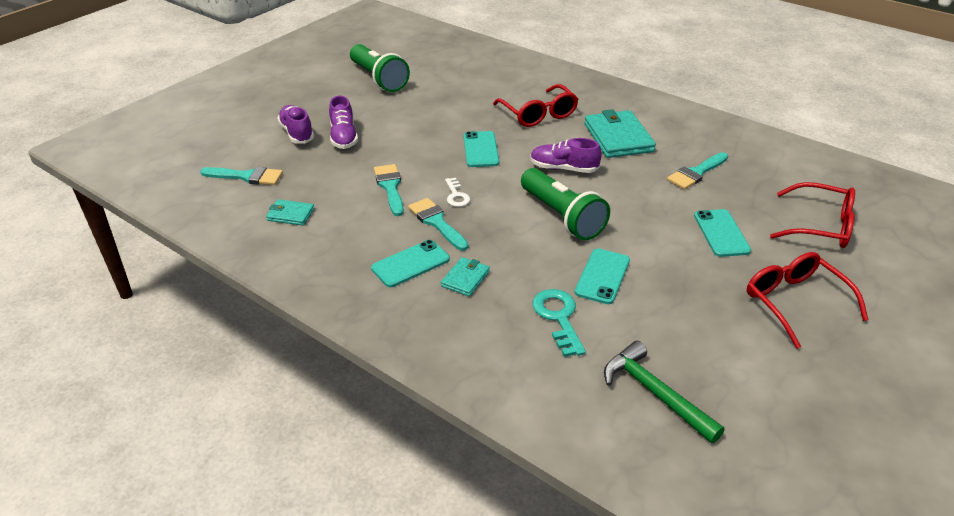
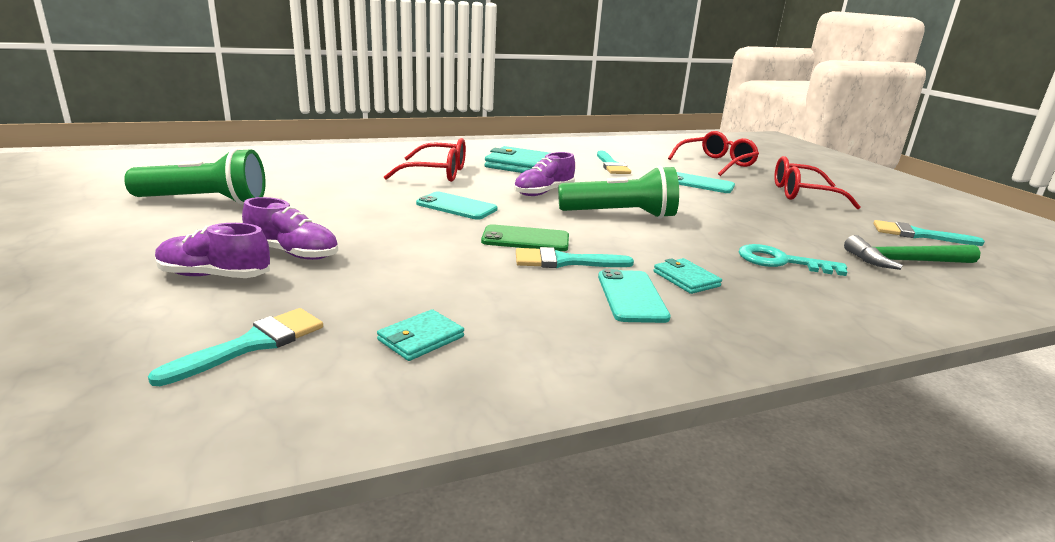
camera: 60 degrees left, 15 degrees down
(390, 187) = (457, 262): turquoise brush -> turquoise brush (918, 235)
(456, 196) = (525, 239): white key -> green phone
(602, 276) = (728, 229): turquoise phone -> none

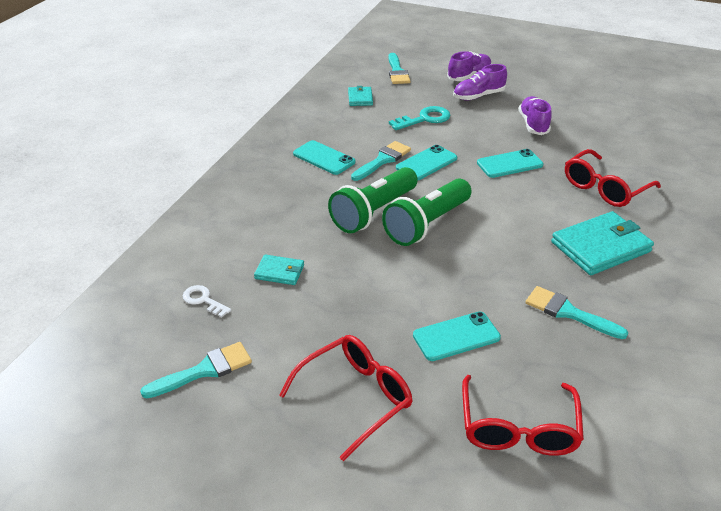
camera: 135 degrees right, 15 degrees up
(205, 201) = (589, 92): green flashlight -> green flashlight (374, 212)
(525, 239) = (426, 163): green phone -> turquoise phone
(543, 192) = (510, 216): purple shoe -> purple shoe (533, 124)
(686, 279) = (315, 185): turquoise wallet -> turquoise wallet (279, 272)
(781, 261) = (282, 238): turquoise key -> turquoise key (424, 119)
(905, 262) = (203, 300): green hammer -> white key

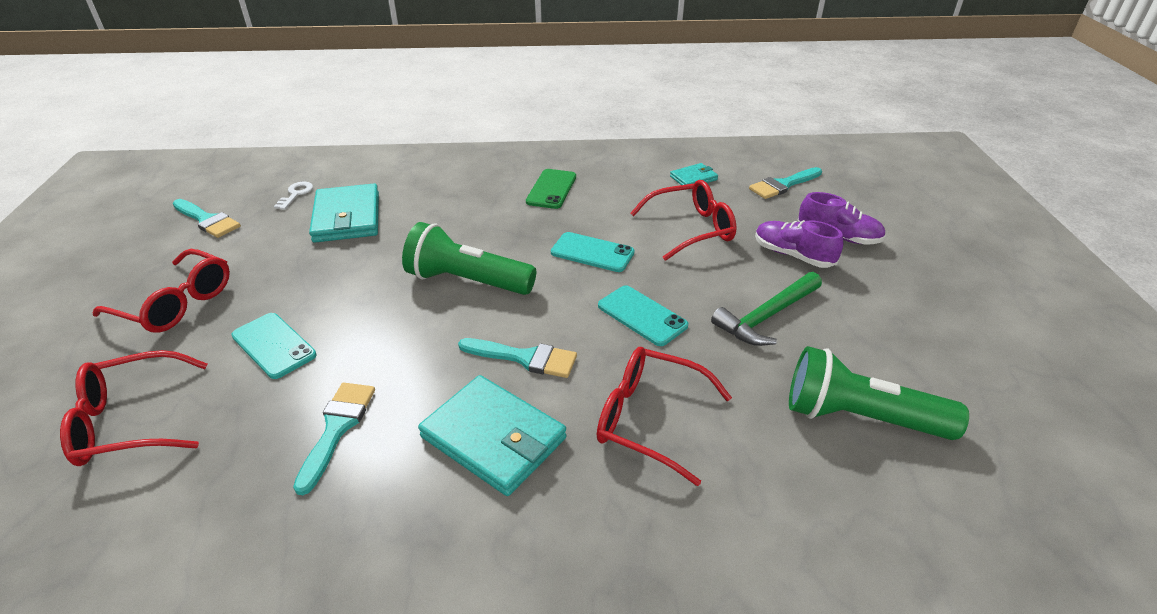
camera: 65 degrees right, 0 degrees up
(279, 272) = (347, 217): turquoise wallet -> turquoise wallet, size x1.94
(323, 158) = (551, 189): turquoise phone -> green phone
(374, 212) = (470, 242): green flashlight -> green flashlight (859, 417)
(383, 160) = (575, 223): turquoise brush -> turquoise brush (525, 358)
(424, 119) = (690, 229): turquoise key -> red glasses
(533, 124) = (767, 317): purple shoe -> green hammer

